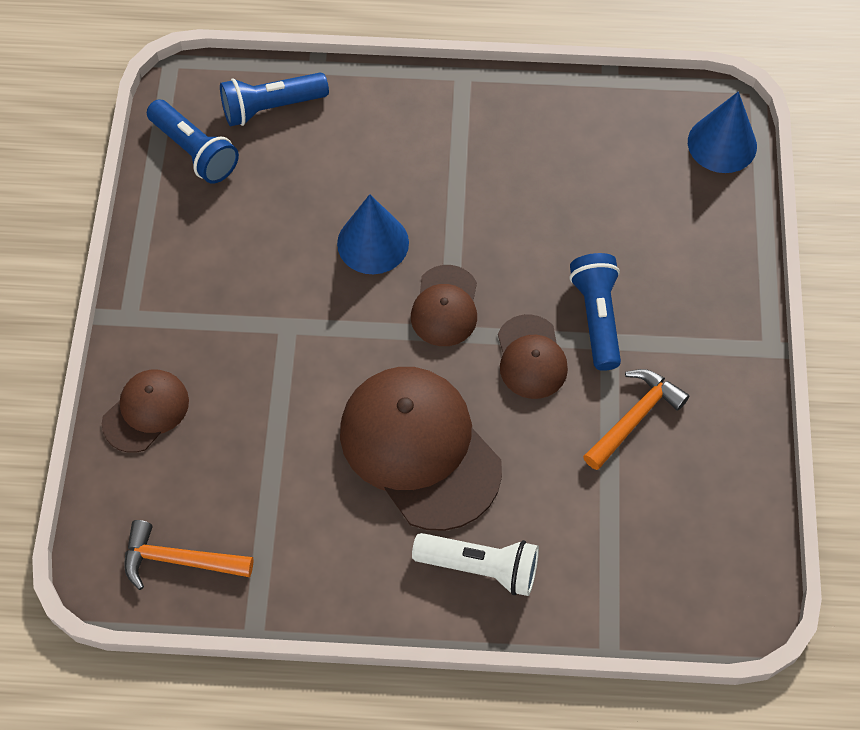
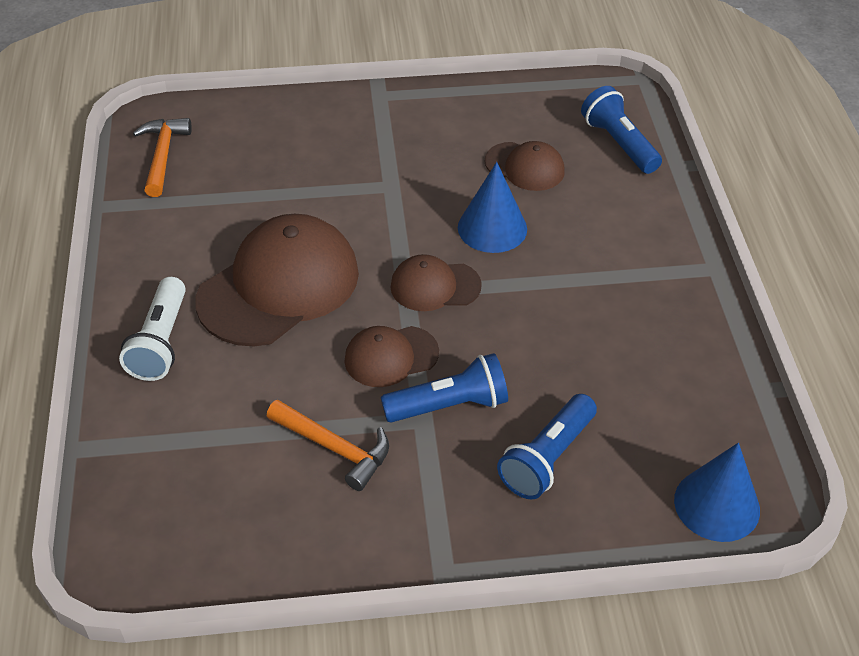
camera: 80 degrees right, 15 degrees down
(146, 411) = (293, 118): brown cap -> brown cap (525, 167)
(195, 151) = (554, 106): blue flashlight -> blue flashlight (547, 458)

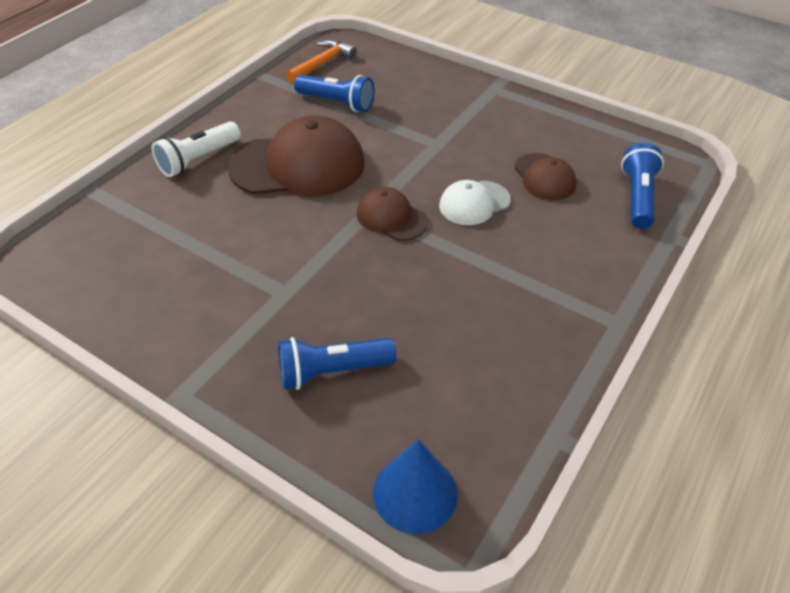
camera: 40 degrees right, 0 degrees up
(334, 448) = (213, 275): orange hammer -> none
(391, 356) = (312, 243): brown cap -> none
(449, 405) = (311, 295): blue flashlight -> blue flashlight (337, 103)
(492, 228) = (474, 203): blue cone -> white cap

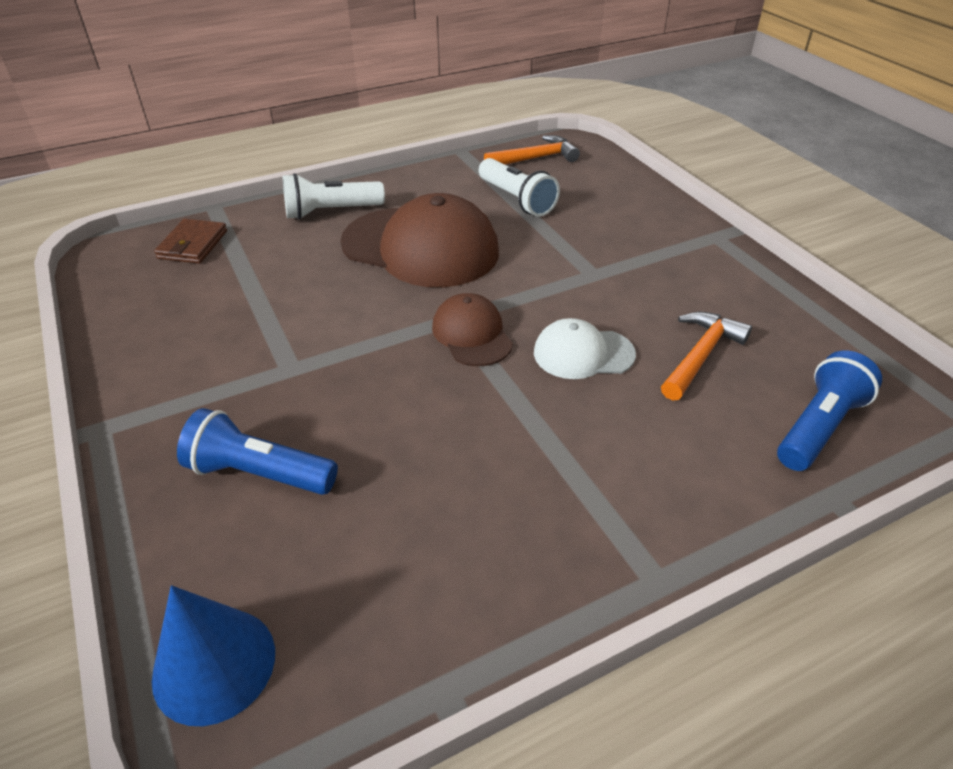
camera: 30 degrees right, 5 degrees down
(104, 228) = (193, 245): none -> brown wallet
(337, 103) = (517, 200): blue flashlight -> white flashlight
(544, 177) = (700, 355): brown cap -> orange hammer

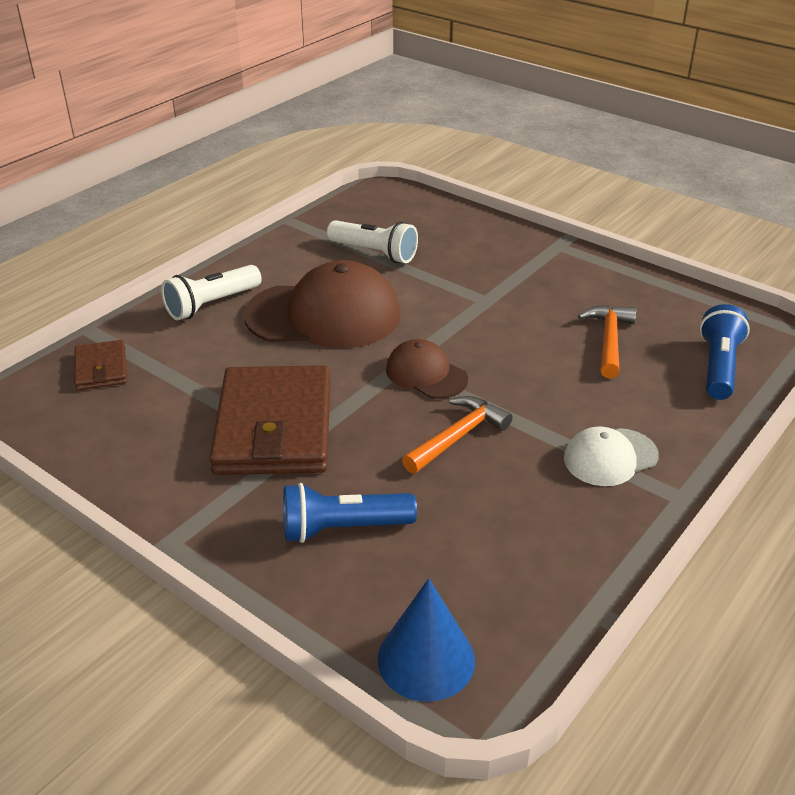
camera: 25 degrees left, 5 degrees down
(286, 343) = (274, 427): none -> brown wallet
(535, 158) = (362, 212): orange hammer -> orange hammer (458, 437)
(583, 353) = (523, 364): white cap -> white cap (610, 457)

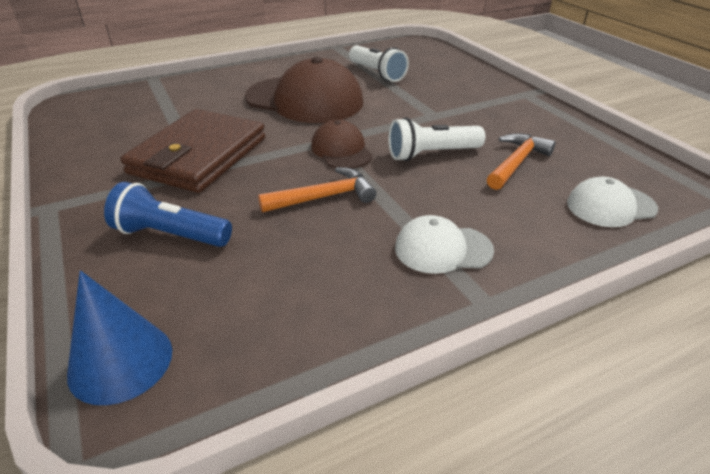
camera: 25 degrees right, 0 degrees up
(101, 368) = (134, 98): brown wallet -> none
(211, 304) = (239, 80): white flashlight -> white flashlight (431, 154)
(718, 367) = (610, 206): blue flashlight -> white cap

